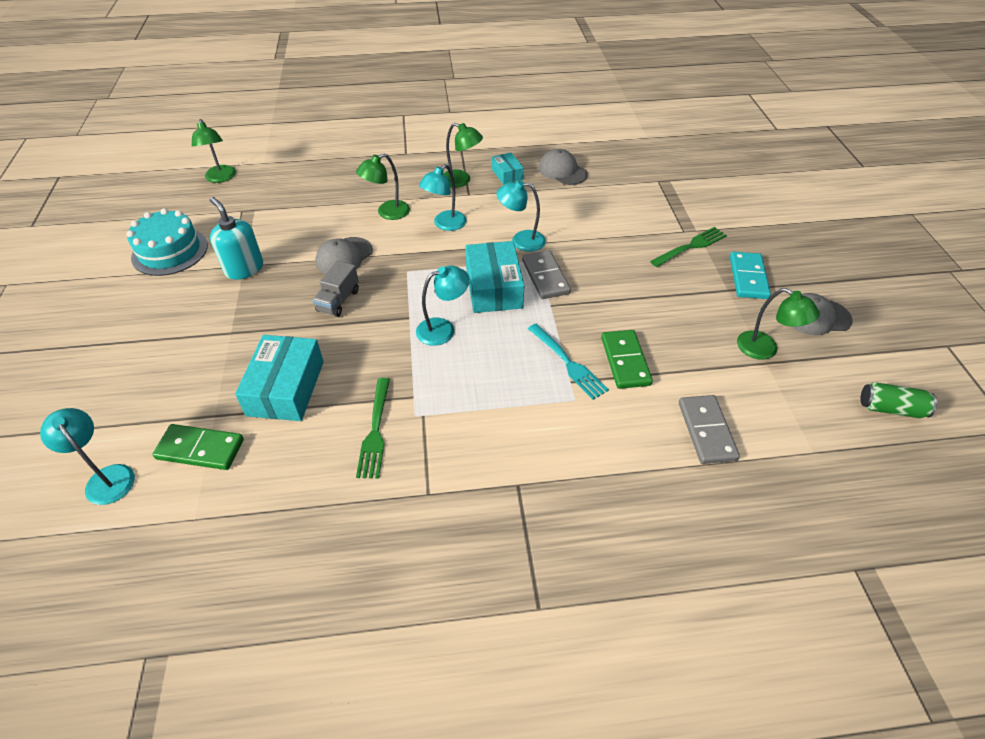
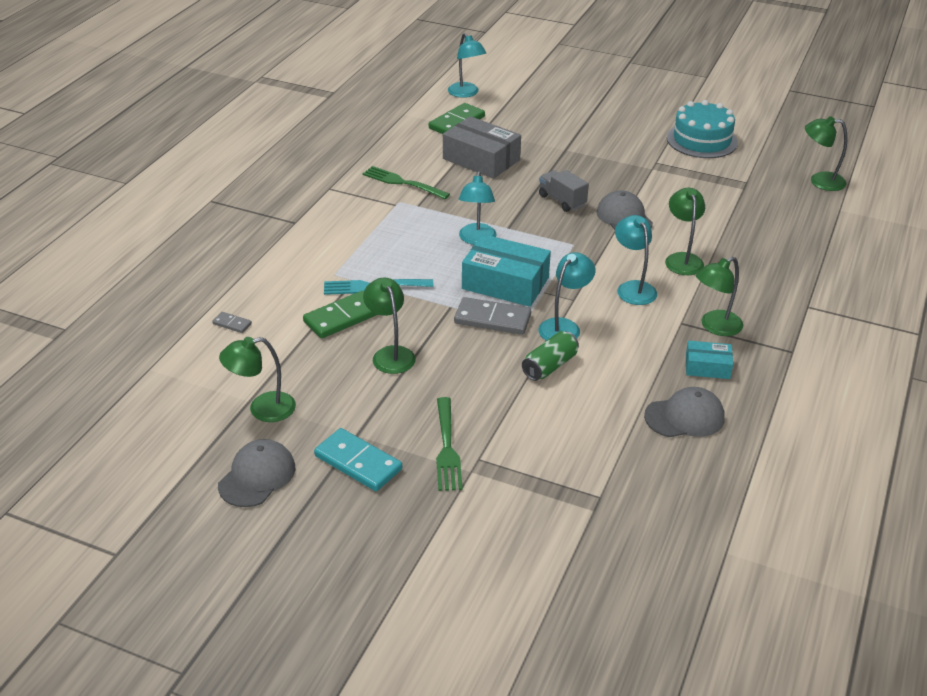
camera: 120 degrees right, 10 degrees down
(106, 477) = (466, 93): turquoise lamp -> turquoise lamp turned 75 degrees clockwise
(244, 268) = (647, 168): turquoise soap dispenser -> none
(286, 388) = (481, 159): turquoise box -> grey box
(625, 361) = (342, 317): green domino -> green domino turned 60 degrees counterclockwise
(637, 311) = (390, 354): none -> green lamp
(706, 431) = (232, 324): grey domino -> grey domino, size x0.49
(890, 408) = (121, 445): green can -> green can (550, 366)

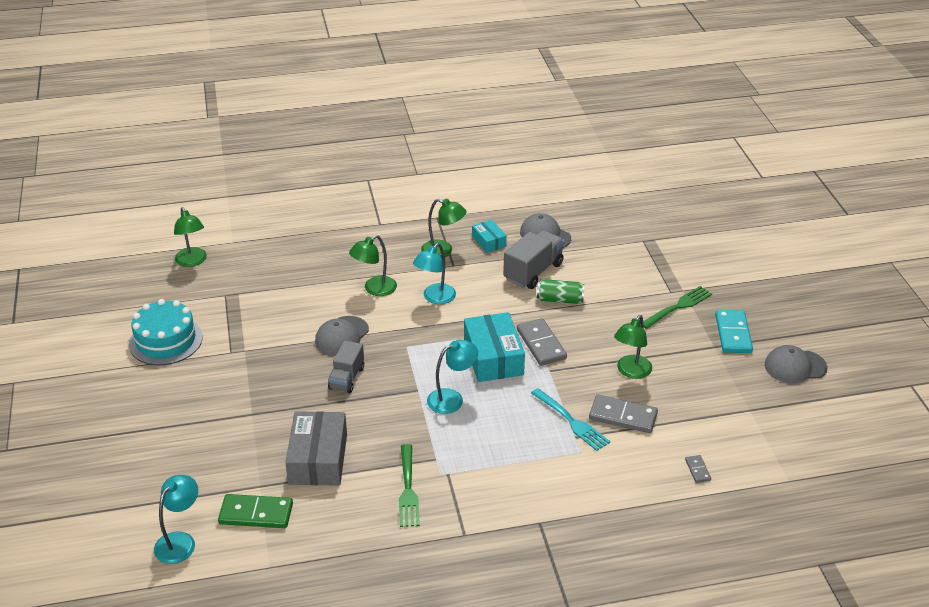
camera: 125 degrees left, 0 degrees up
(262, 409) = (748, 399): green lamp -> none
(342, 317) = (623, 416): green domino -> grey domino
(564, 326) = (513, 310): turquoise lamp -> none
(618, 372) = (533, 272): none -> grey truck

